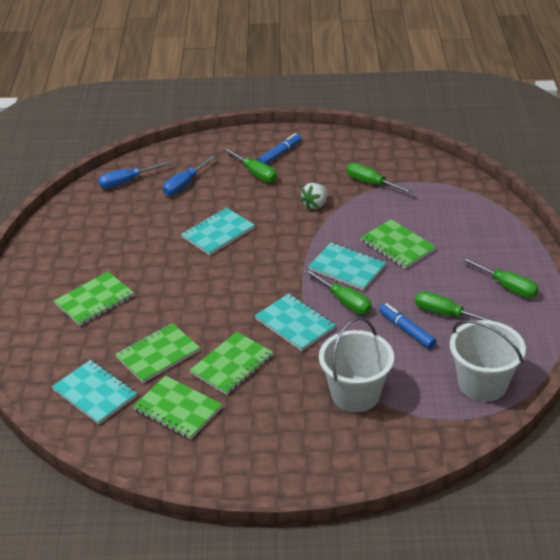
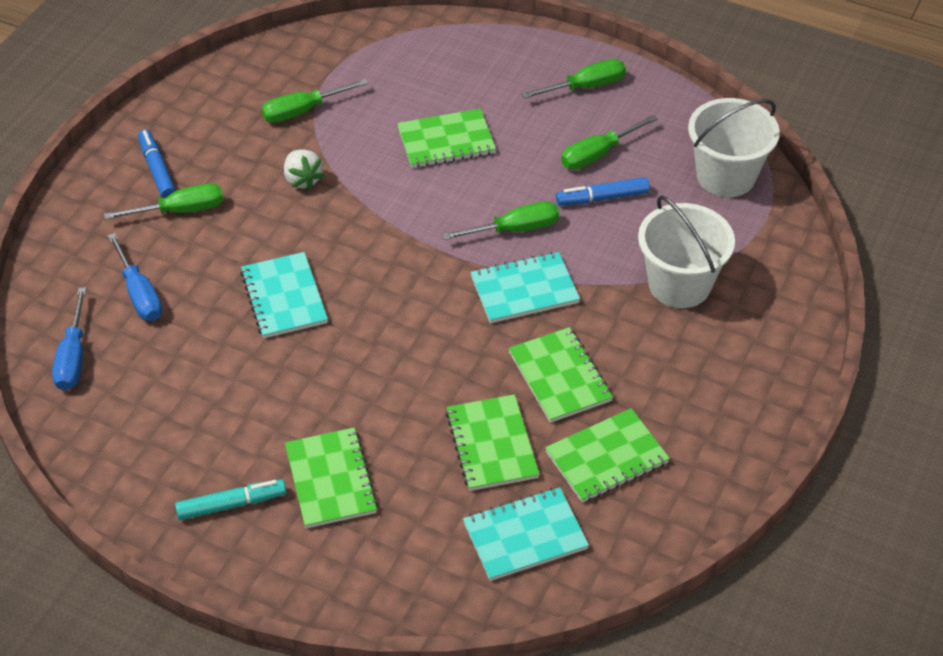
camera: 65 degrees left, 10 degrees up
(58, 272) = (231, 504): none -> turquoise marker
(347, 268) = (454, 202): turquoise notebook -> none

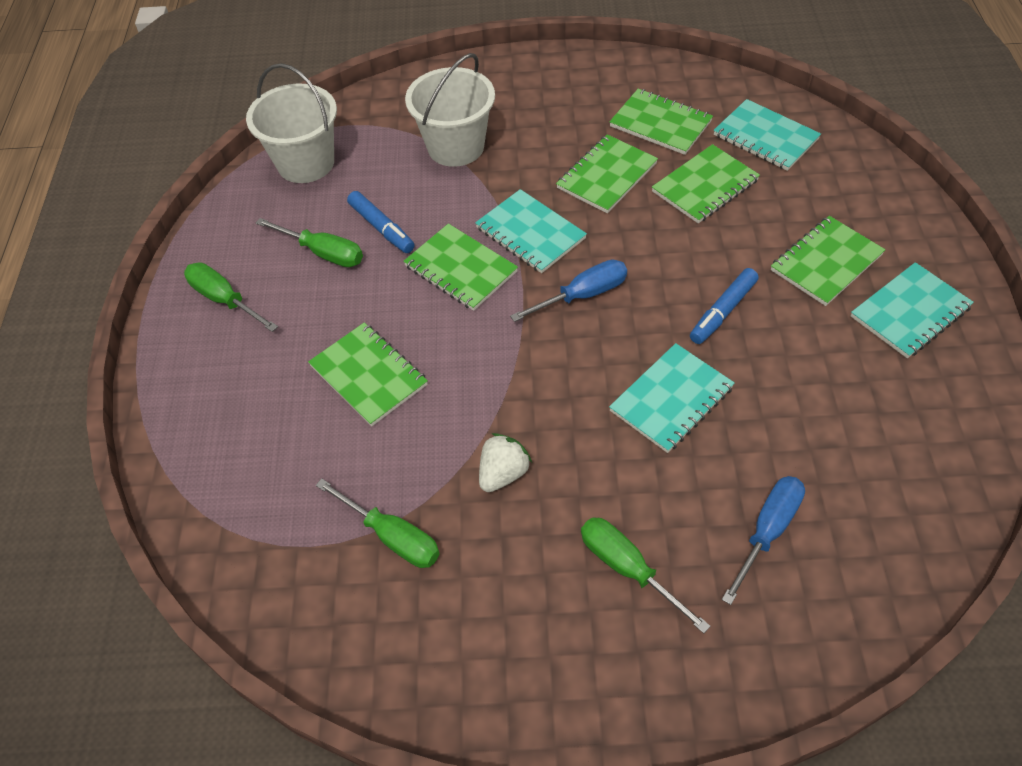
camera: 115 degrees left, 5 degrees up
(73, 358) = (892, 538): blue screwdriver -> blue screwdriver (583, 295)
(157, 169) = (582, 639): blue marker -> blue marker (722, 311)
(231, 504) = (910, 312): turquoise marker -> turquoise notebook
(516, 229) = (460, 269): green screwdriver -> green notebook

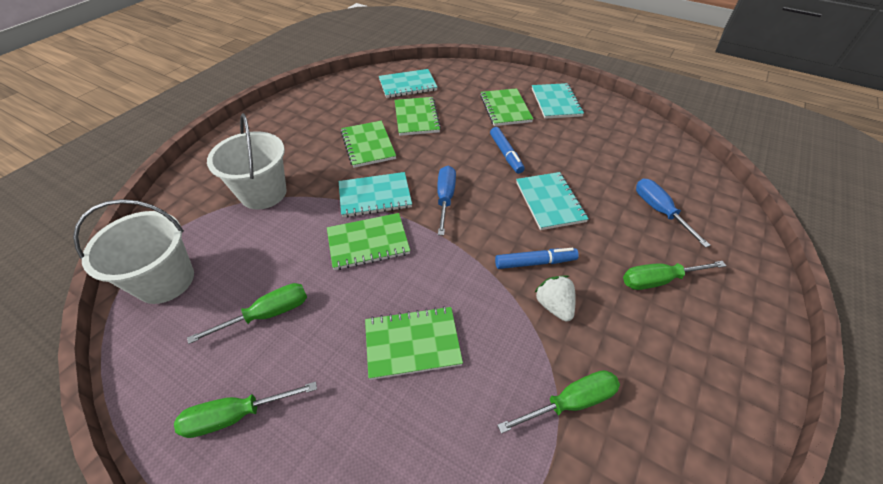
camera: 60 degrees left, 5 degrees down
(381, 228) = (285, 266): blue marker -> blue marker (535, 262)
(660, 124) = (356, 109): green notebook -> none

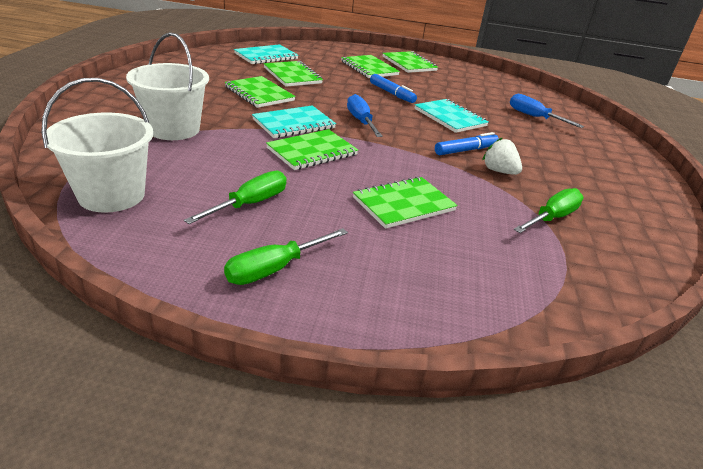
camera: 25 degrees left, 15 degrees down
(556, 102) = (409, 64): turquoise notebook -> green notebook
(657, 280) = (561, 151): green screwdriver -> none

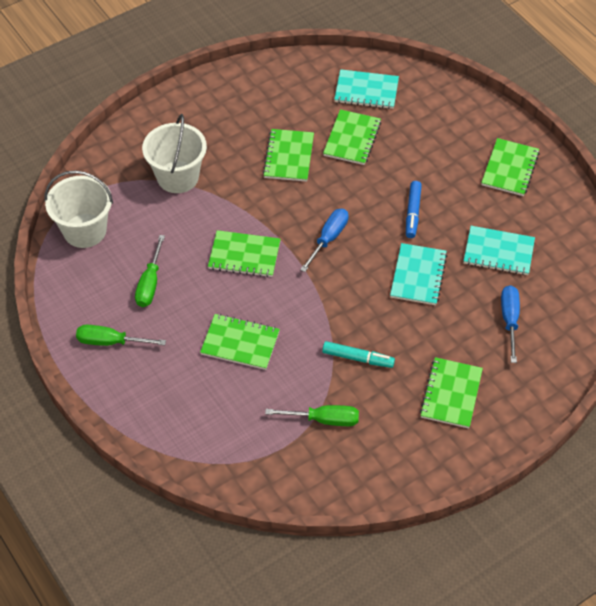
camera: 50 degrees right, 20 degrees up
(251, 203) = (150, 284): green screwdriver -> green screwdriver turned 105 degrees clockwise
(294, 124) = (269, 214): turquoise notebook -> turquoise notebook (498, 252)
(369, 68) = (449, 158): green notebook -> green notebook (451, 394)
(466, 150) = (367, 322): blue marker -> none
(499, 171) = (358, 358): white strawberry -> turquoise marker

